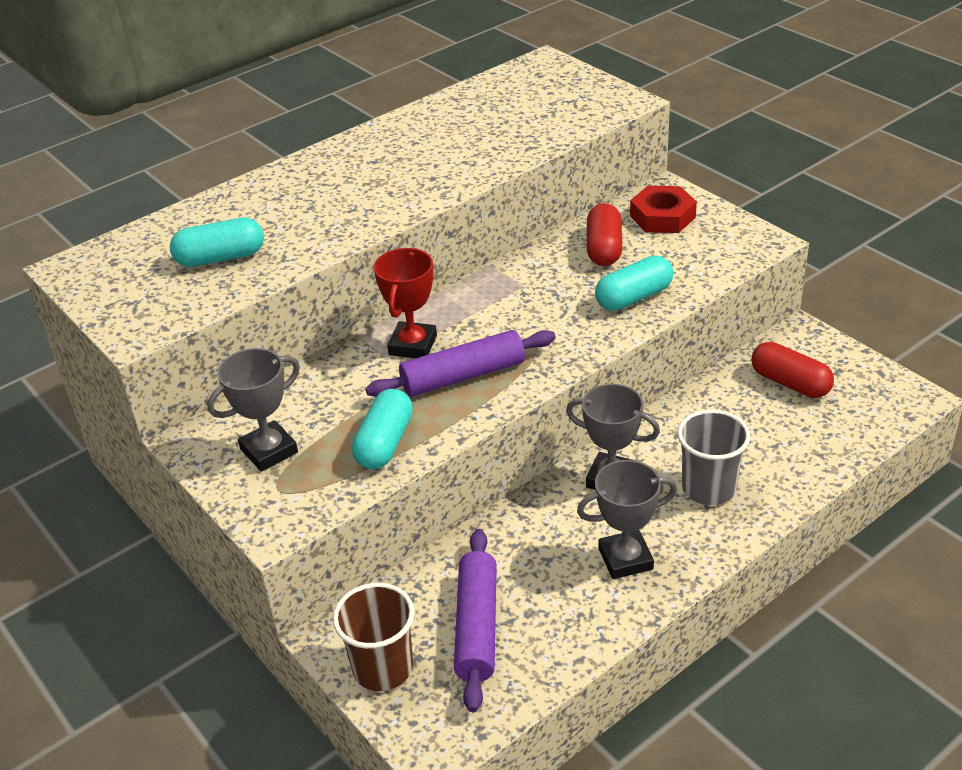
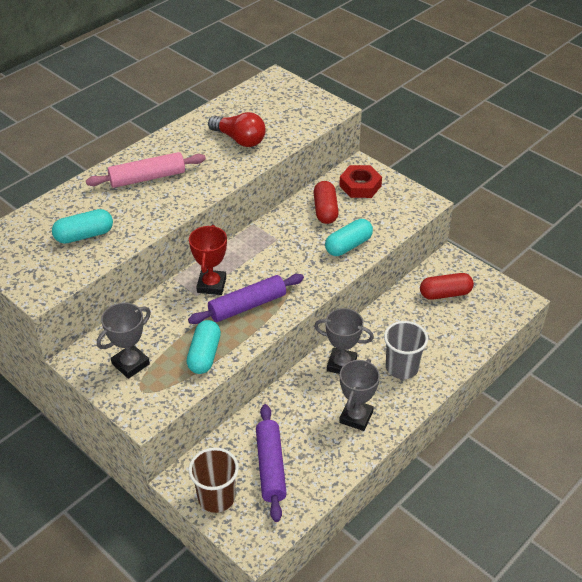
camera: 10 degrees left, 5 degrees up
(330, 185) = (147, 178): none -> pink rolling pin
(477, 138) = (239, 139): none -> red light bulb
(625, 559) = (356, 417): grey trophy -> grey trophy turned 45 degrees counterclockwise
(790, 383) = (445, 294): red capsule -> red capsule turned 45 degrees counterclockwise

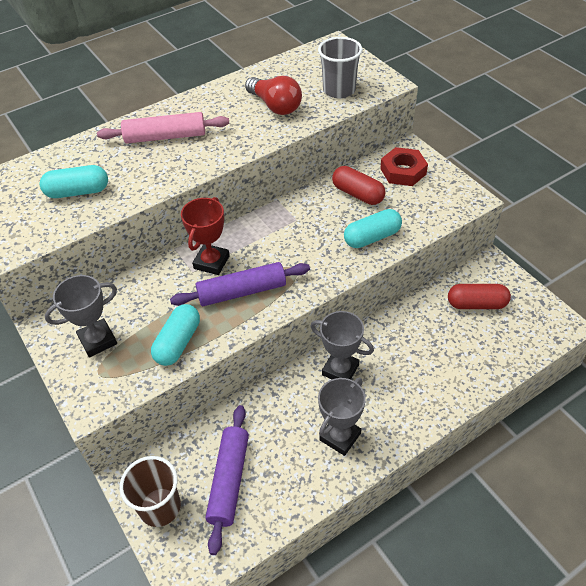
camera: 15 degrees right, 5 degrees up
(325, 210) = (358, 194): red capsule -> red capsule turned 60 degrees counterclockwise
(402, 367) = (407, 385): grey cup -> grey cup (339, 90)

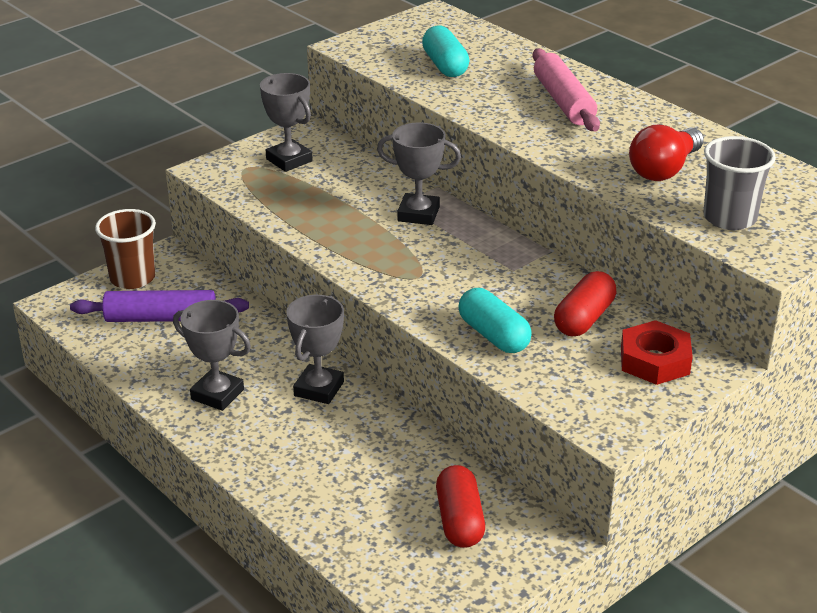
camera: 80 degrees right, 15 degrees down
(178, 342) = (290, 208): turquoise capsule -> none
(211, 262) = (418, 214): red trophy -> grey trophy
(242, 291) = (373, 240): purple rolling pin -> none

